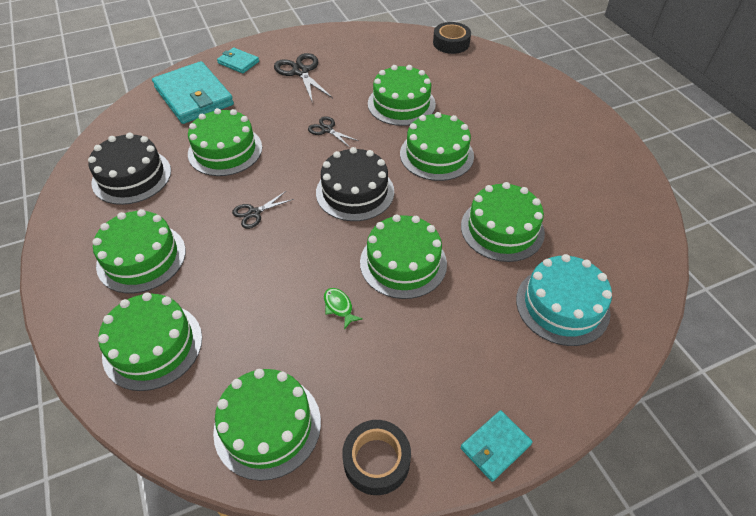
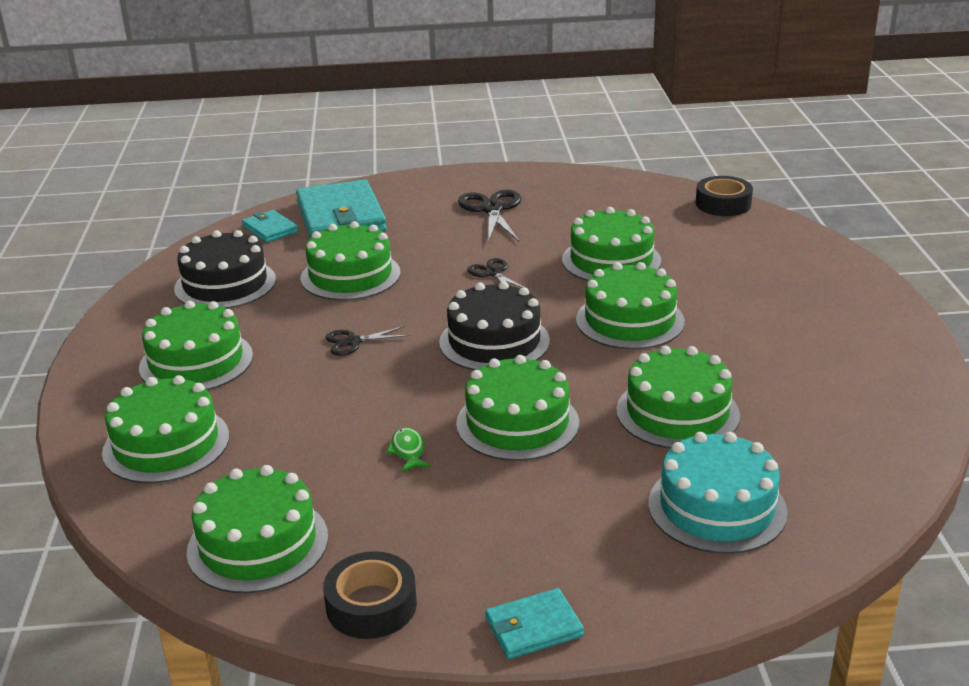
camera: 20 degrees right, 20 degrees down
(238, 62) = (415, 190): turquoise wallet -> turquoise wallet (270, 229)

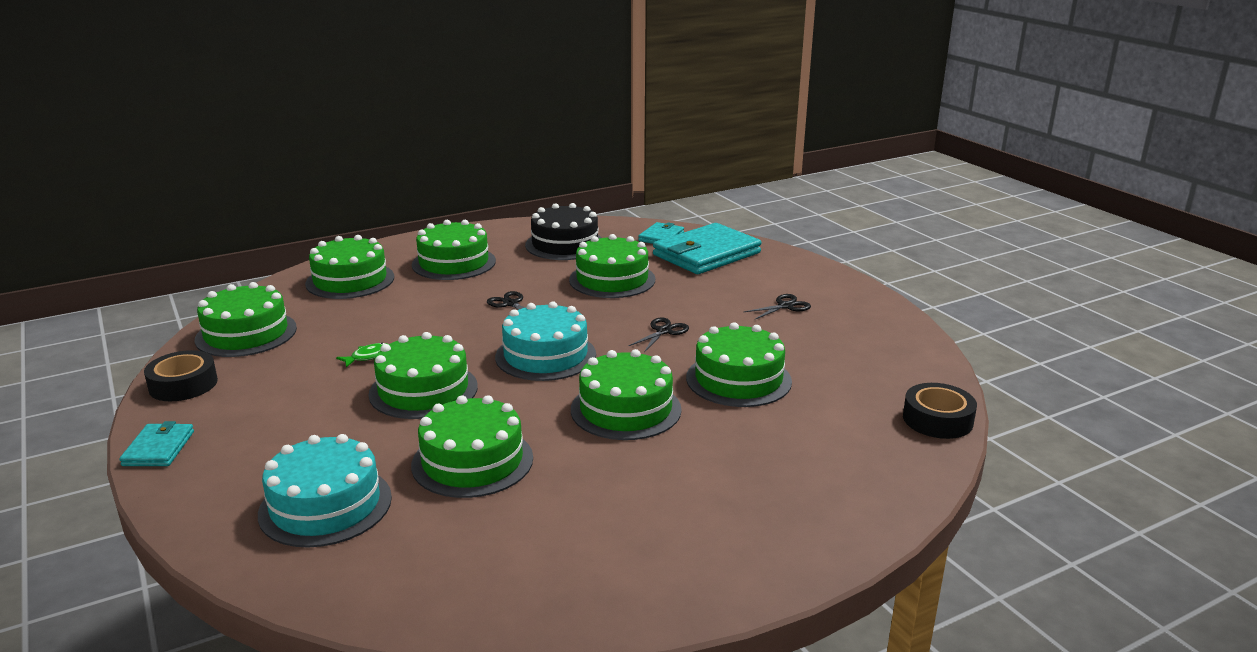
camera: 65 degrees right, 5 degrees down
(492, 209) = (785, 306): black scissors -> black scissors, size x0.59
(494, 341) = (545, 355): black cake -> turquoise cake
(533, 627) = (159, 448): turquoise wallet -> turquoise wallet turned 45 degrees clockwise

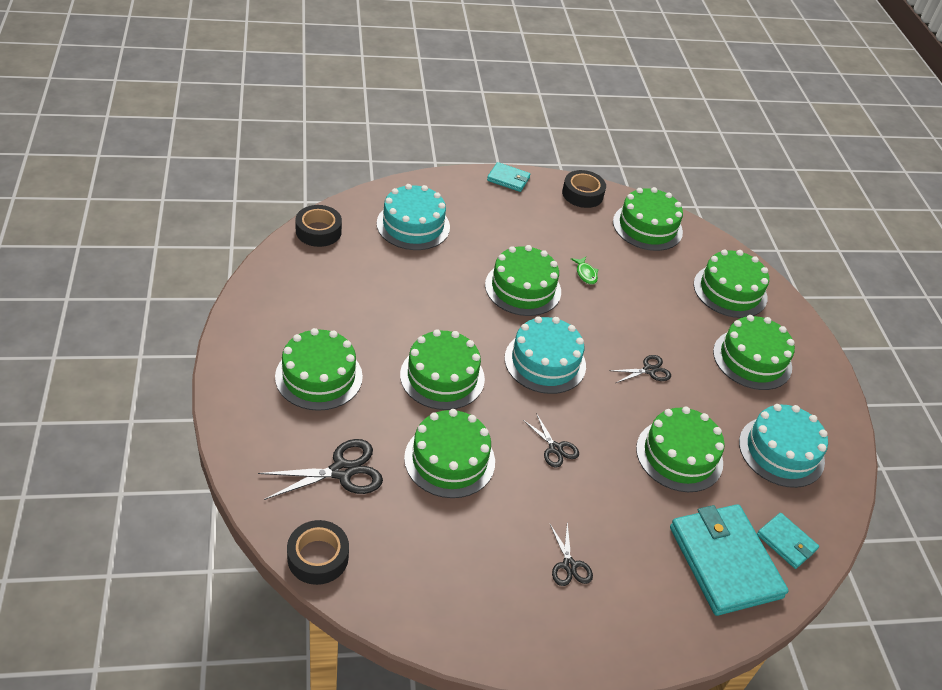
camera: 105 degrees right, 20 degrees up
(391, 599) = (318, 231): none -> black tape
(472, 461) = (422, 287): green cake -> green cake (319, 376)
(565, 244) = (781, 451): black cake -> turquoise cake
(826, 436) = (342, 471): none -> black scissors

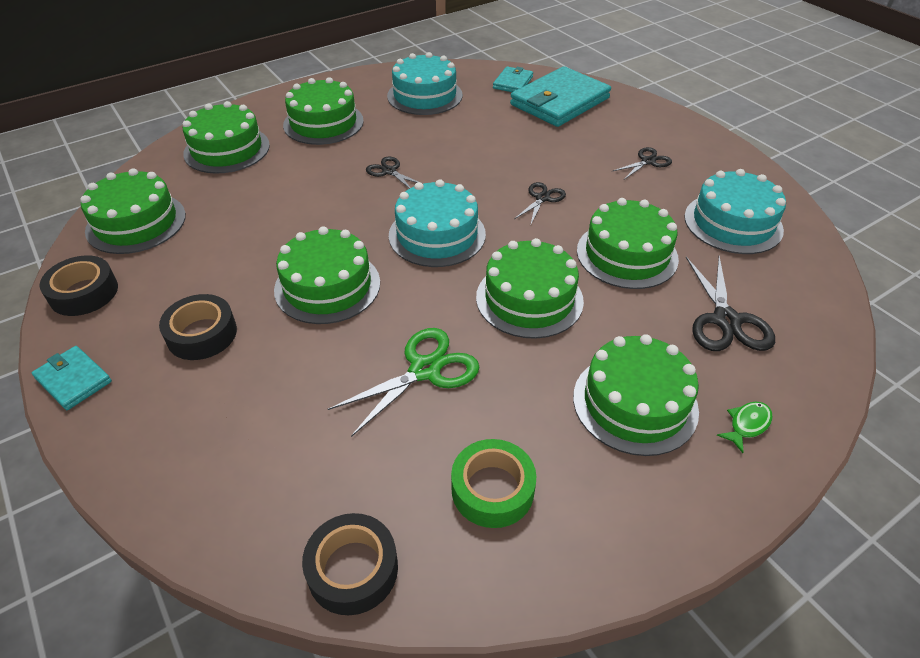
camera: 110 degrees left, 0 degrees up
(317, 291) = (492, 489): none -> green tape
(318, 557) = (823, 294): black tape -> black tape (202, 334)
(342, 471) = (726, 320): black scissors -> black scissors turned 135 degrees counterclockwise
(413, 225) = (259, 445): turquoise cake -> turquoise cake (733, 223)
(417, 301) = (425, 370): none -> green scissors
(508, 179) = (73, 380): turquoise wallet -> turquoise wallet turned 45 degrees counterclockwise
(585, 274) = (264, 246): green fish -> green fish (747, 425)
(679, 455) = (479, 137): green cake -> none

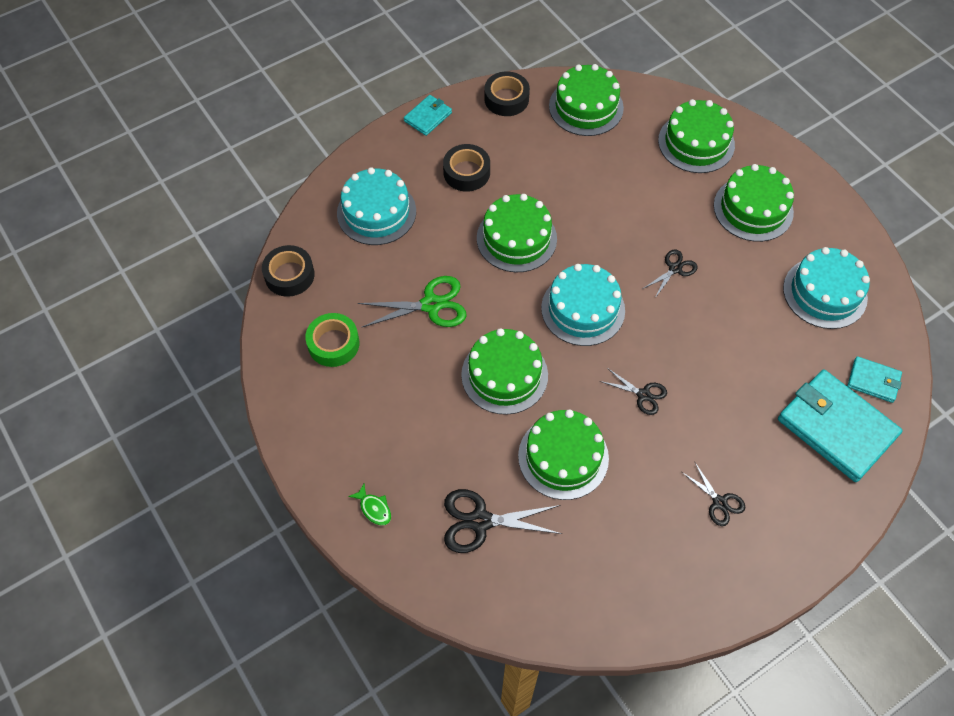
camera: 90 degrees right, 15 degrees up
(425, 370) = (431, 305): green scissors -> green scissors turned 60 degrees counterclockwise
(635, 403) = (397, 436): green cake -> none
(733, 223) = (616, 563): turquoise cake -> turquoise cake (376, 212)

